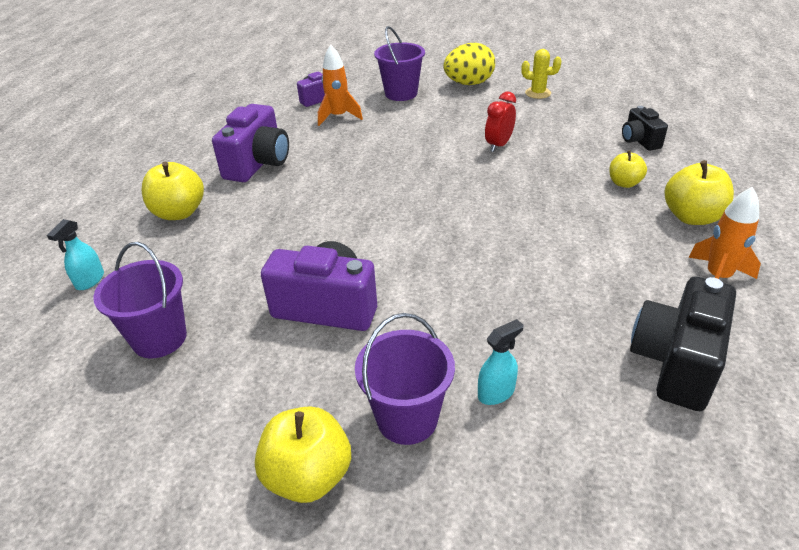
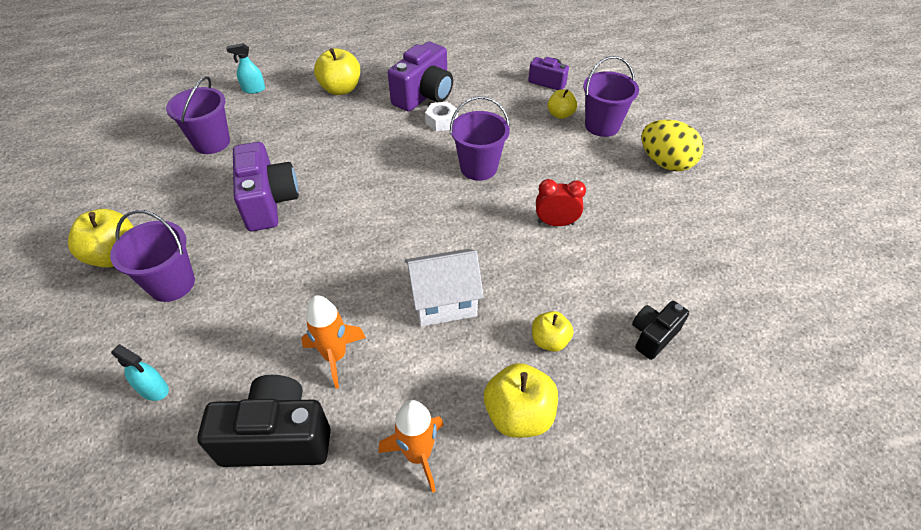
camera: 60 degrees right, 10 degrees up
(258, 164) = (424, 95): purple camera -> purple camera turned 45 degrees counterclockwise
(310, 164) = (441, 121): none -> white nut
(338, 117) = (527, 106): orange rocket -> orange rocket (335, 356)
(367, 106) = (560, 114): none -> yellow apple
(398, 162) = (478, 168): none -> purple bucket
(496, 393) = (208, 324): turquoise spray bottle -> turquoise spray bottle (154, 389)
(538, 93) = (692, 221): yellow cactus -> none
(555, 223) = (444, 302): none -> white house

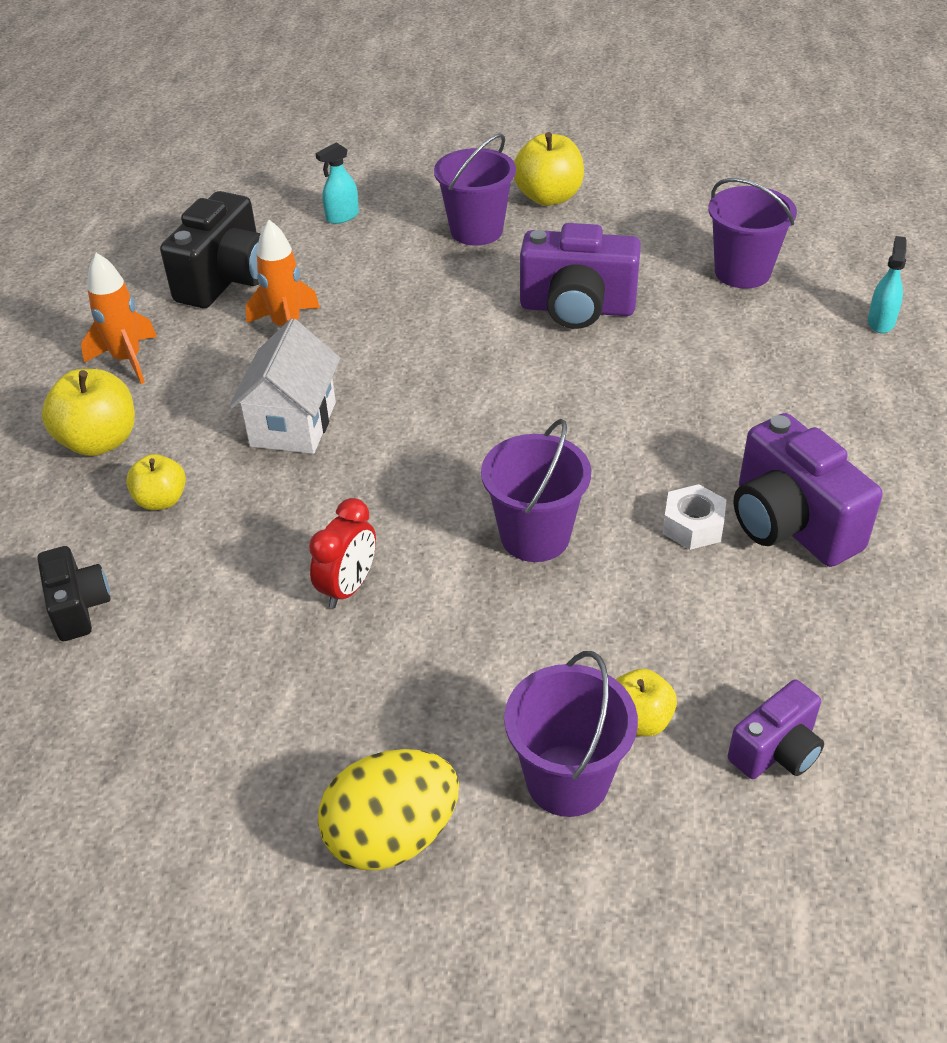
camera: 115 degrees right, 5 degrees down
(341, 89) = (850, 419): yellow apple -> none

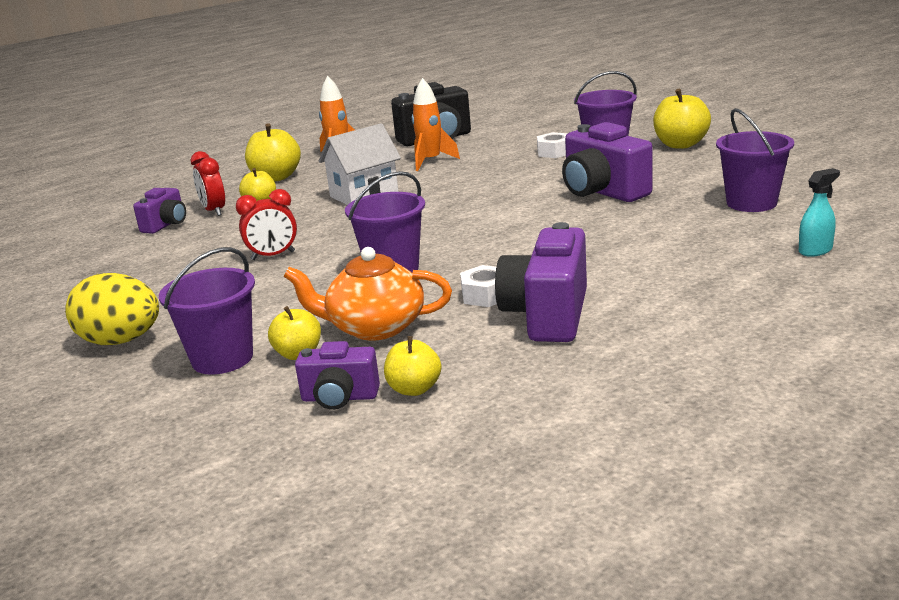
camera: 45 degrees right, 20 degrees down
(79, 607) = (166, 225): black camera -> purple camera
(112, 547) = (214, 211): none -> red clock
(342, 216) = (540, 129): turquoise spray bottle -> none
(423, 256) = (554, 152): none -> white nut
(655, 634) = (374, 327): none -> orange teapot
(823, 694) = (414, 389): none -> yellow apple

